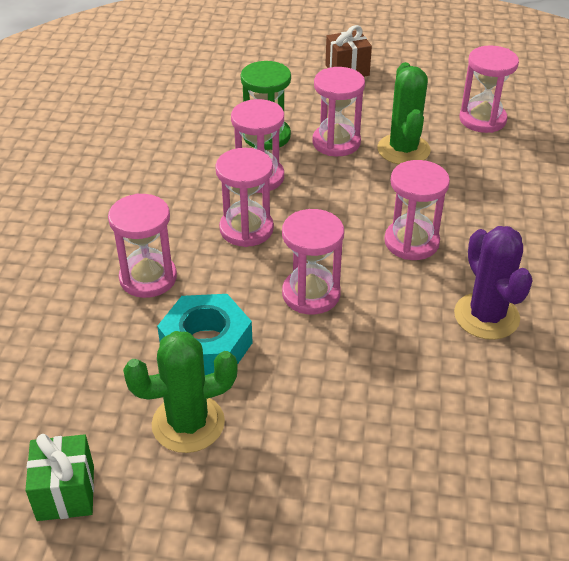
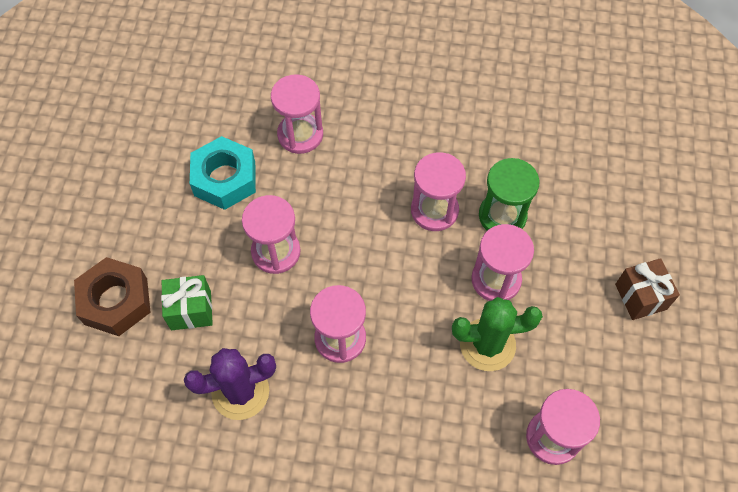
camera: 90 degrees right, 20 degrees up
(65, 493) = (106, 109): green gift -> green gift (191, 310)
(188, 423) = (152, 172): green cactus -> none
(246, 229) = (359, 202): pink hourglass -> none
(389, 444) = (116, 301): none -> brown nut

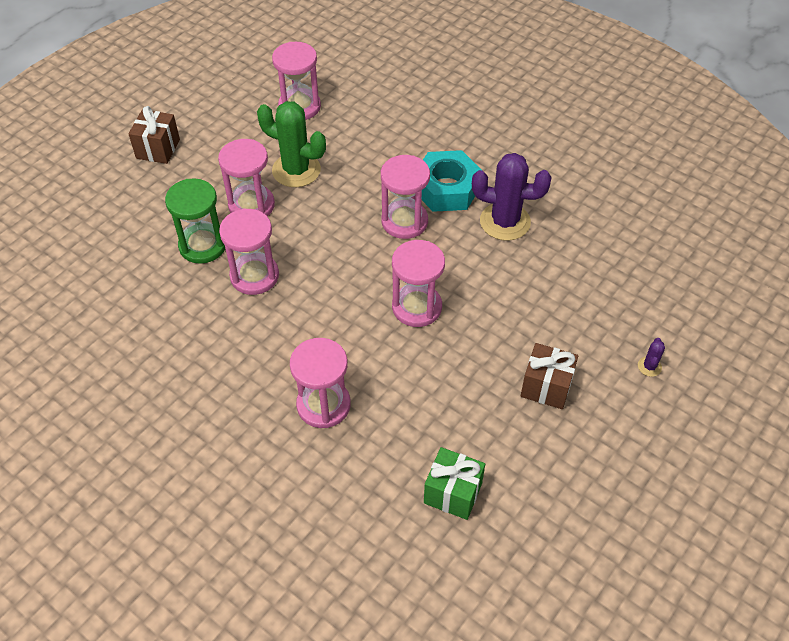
camera: 150 degrees left, 10 degrees down
(45, 296) = (649, 366): none -> purple cactus
(116, 301) = (583, 332): brown nut -> none
(130, 233) = (546, 387): none -> brown gift
(191, 310) = (517, 295): green gift -> green gift (453, 493)
(225, 179) = (426, 396): turquoise nut -> turquoise nut (446, 188)

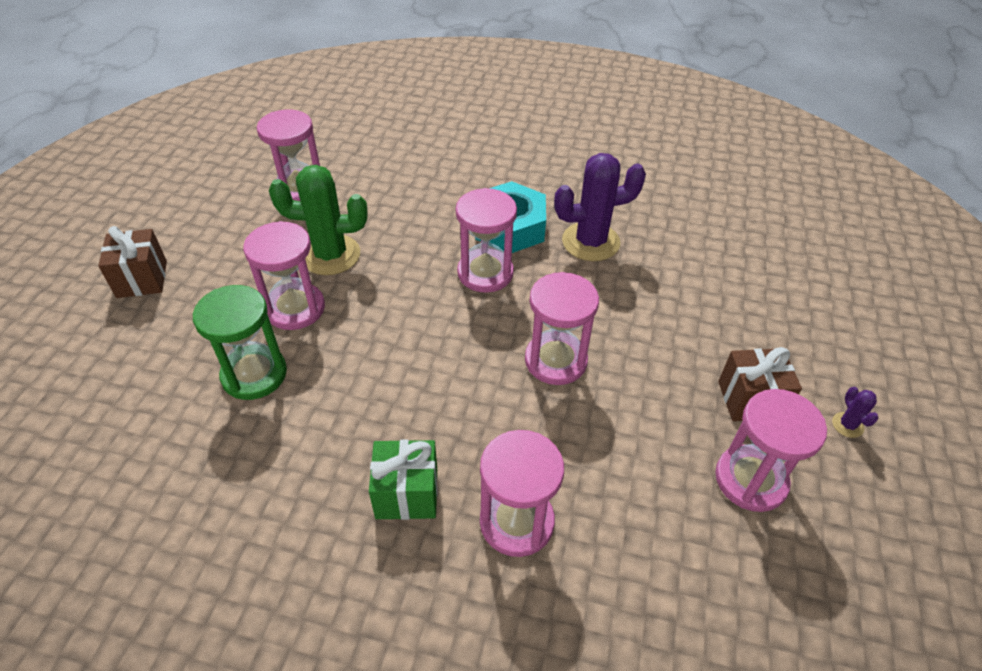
camera: 25 degrees left, 5 degrees down
(254, 276) = (341, 389): pink hourglass -> pink hourglass (750, 480)
(453, 493) = (740, 573): green gift -> green gift (407, 493)
(649, 366) = (832, 340): purple cactus -> purple cactus (847, 425)

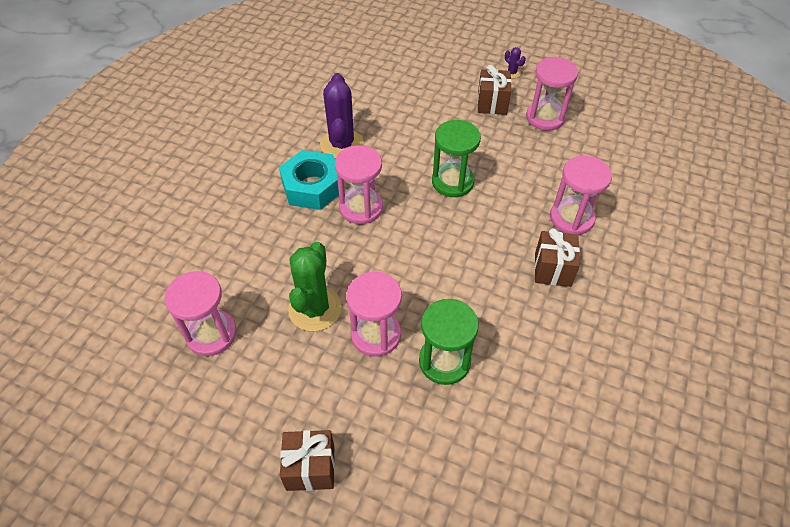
camera: 80 degrees left, 5 degrees up
(407, 493) = (552, 269): green gift -> brown gift
(555, 360) = (452, 182): pink hourglass -> green hourglass
(847, 425) = (512, 73): purple cactus -> purple cactus turned 45 degrees clockwise

